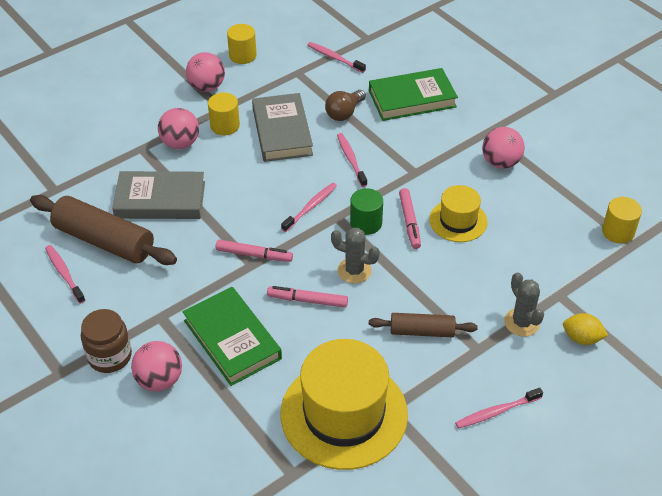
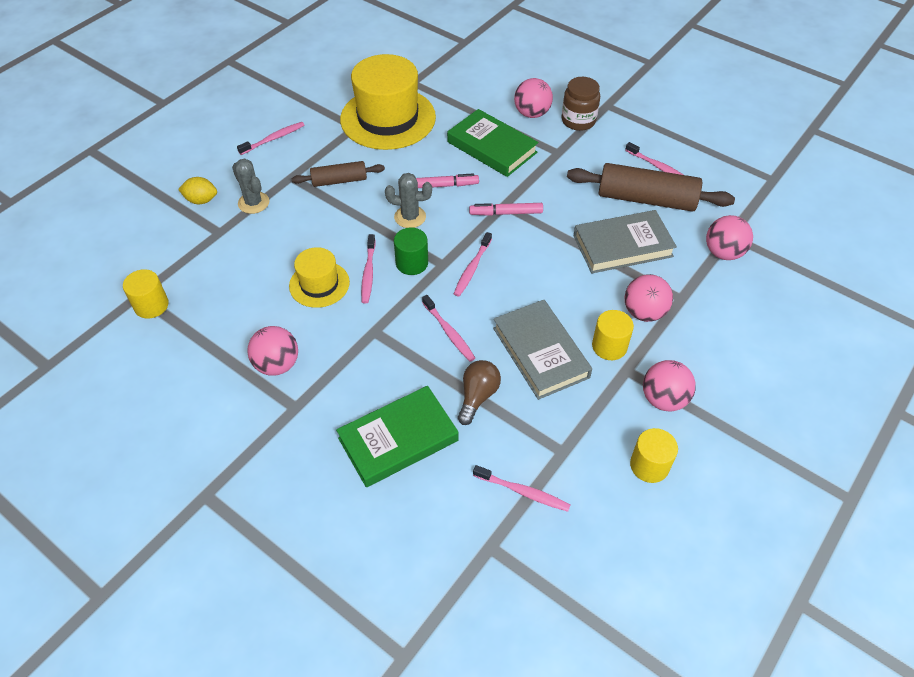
camera: 165 degrees right, 5 degrees up
(74, 176) = (723, 253): none -> pink ball
(409, 222) = (368, 273): pink marker -> pink toothbrush

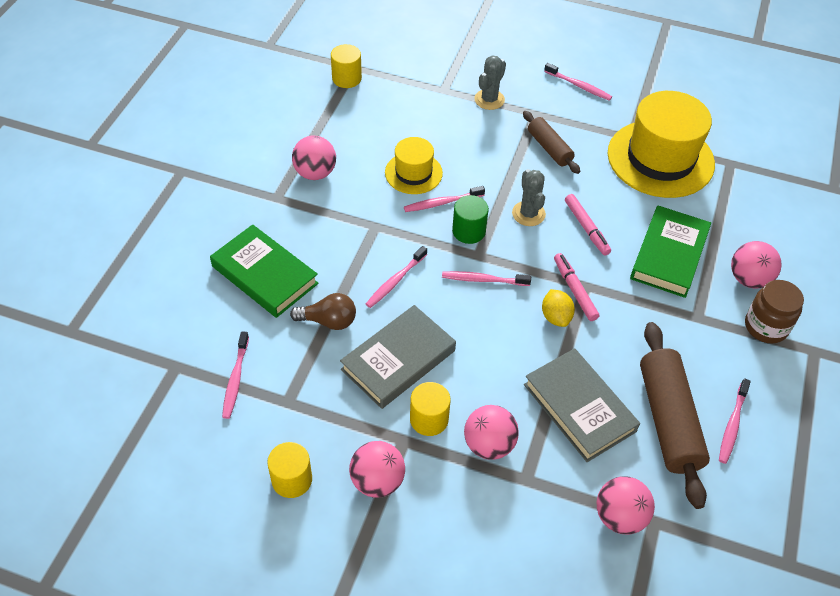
camera: 70 degrees right, 0 degrees up
(201, 200) = (475, 66): yellow lemon -> yellow lemon (556, 317)

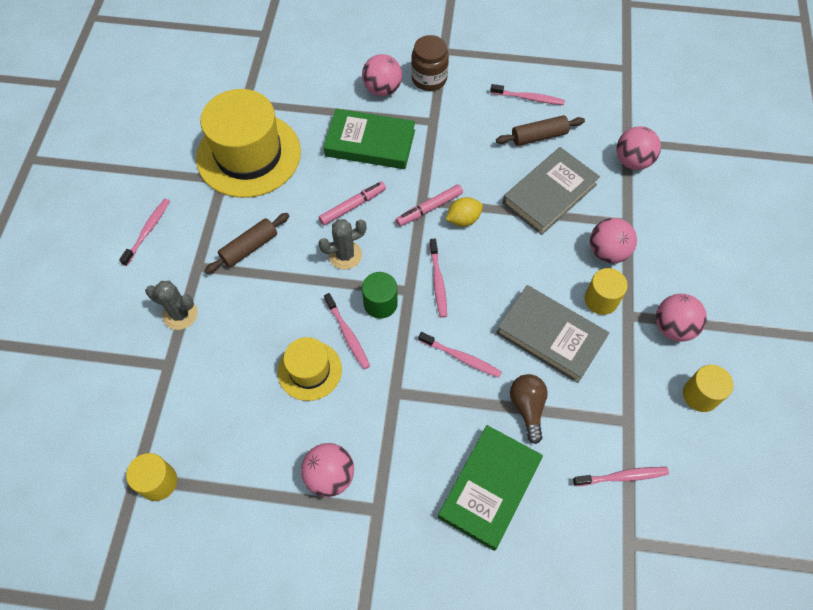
camera: 100 degrees left, 10 degrees up
(668, 420) = (539, 136): brown rolling pin -> brown rolling pin, size x0.58

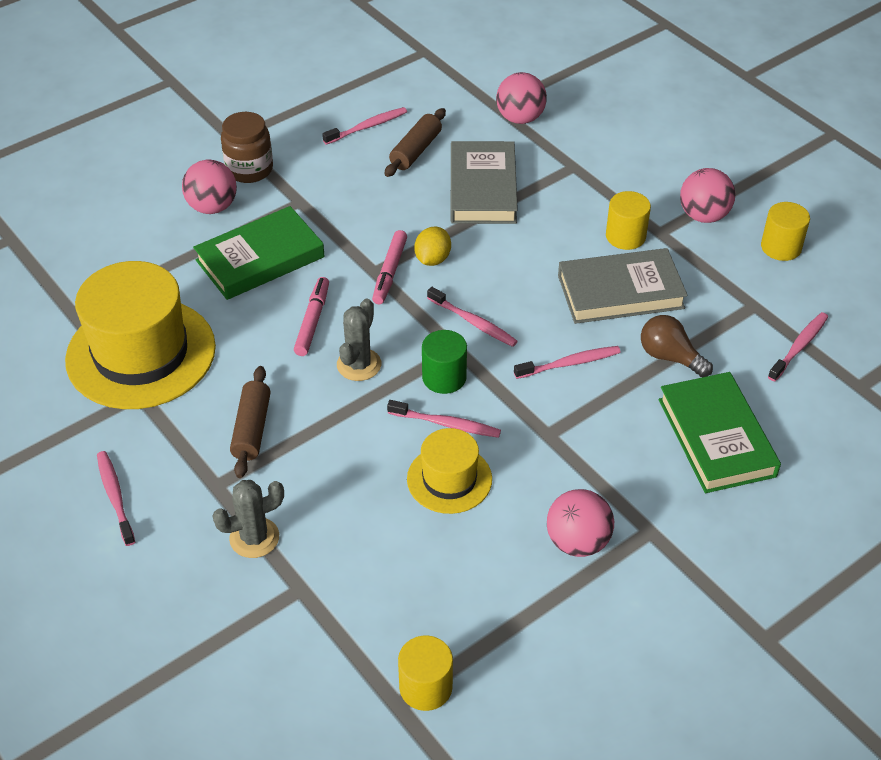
camera: 45 degrees left, 15 degrees down
(607, 252) = (586, 198): pink ball -> none

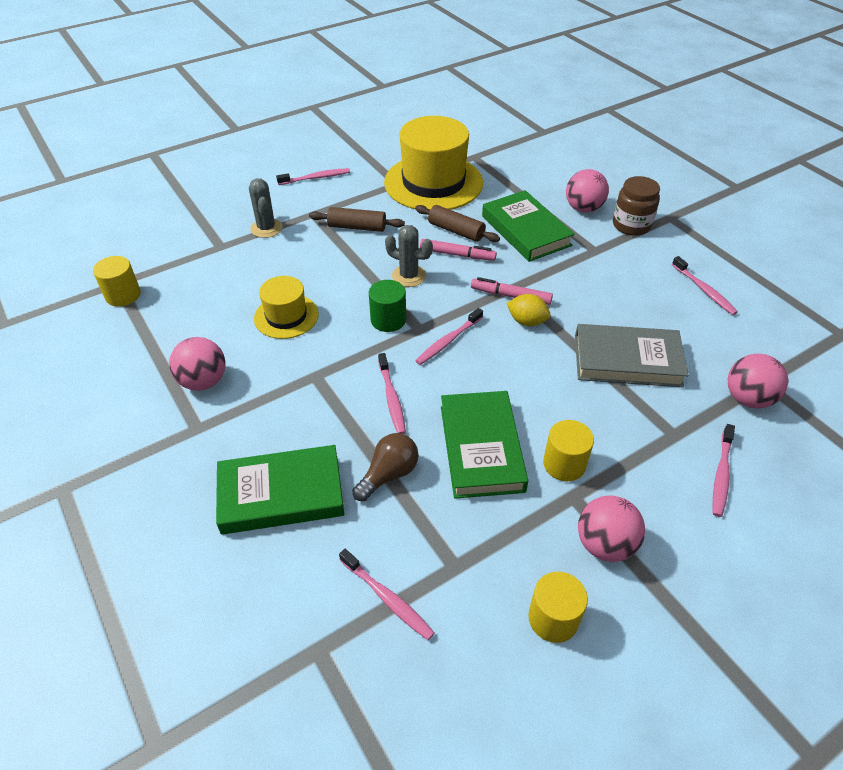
camera: 95 degrees right, 0 degrees up
(416, 151) = (675, 319): brown rolling pin -> brown rolling pin (456, 231)
(446, 424) = (339, 318): pink toothbrush -> pink toothbrush (721, 475)
(620, 292) = (481, 448): grey book -> green book

